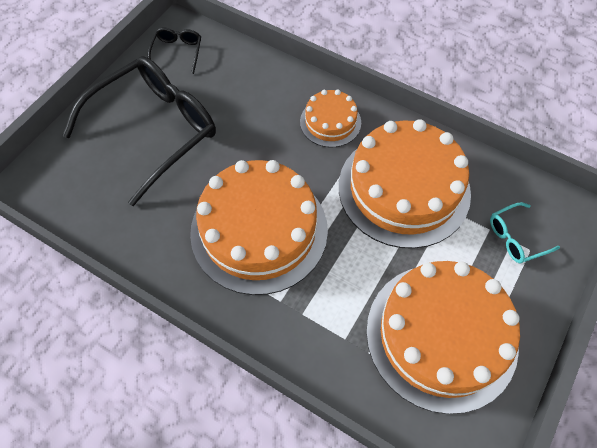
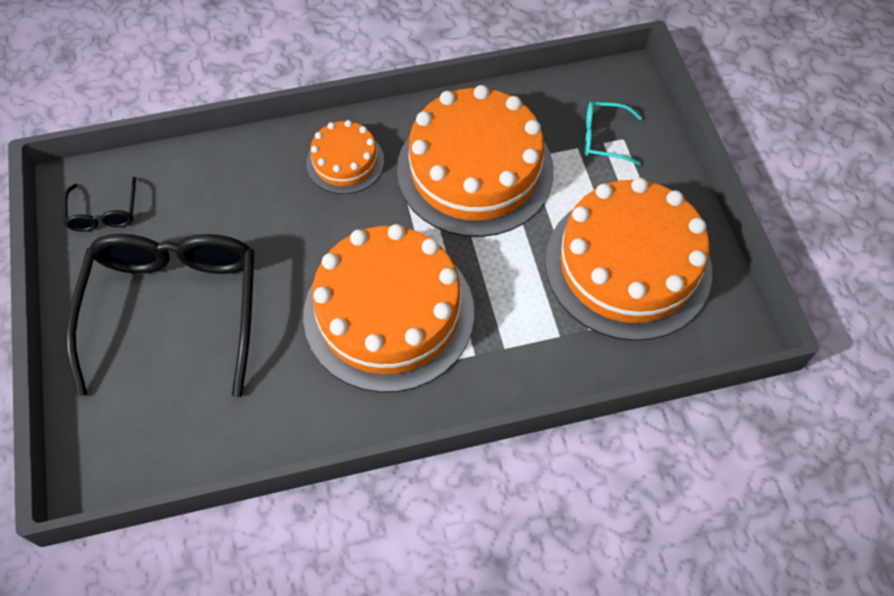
camera: 45 degrees left, 0 degrees up
(177, 52) = (104, 213): black glasses -> black glasses turned 150 degrees counterclockwise
(515, 238) = (603, 138): turquoise glasses -> turquoise glasses turned 75 degrees clockwise

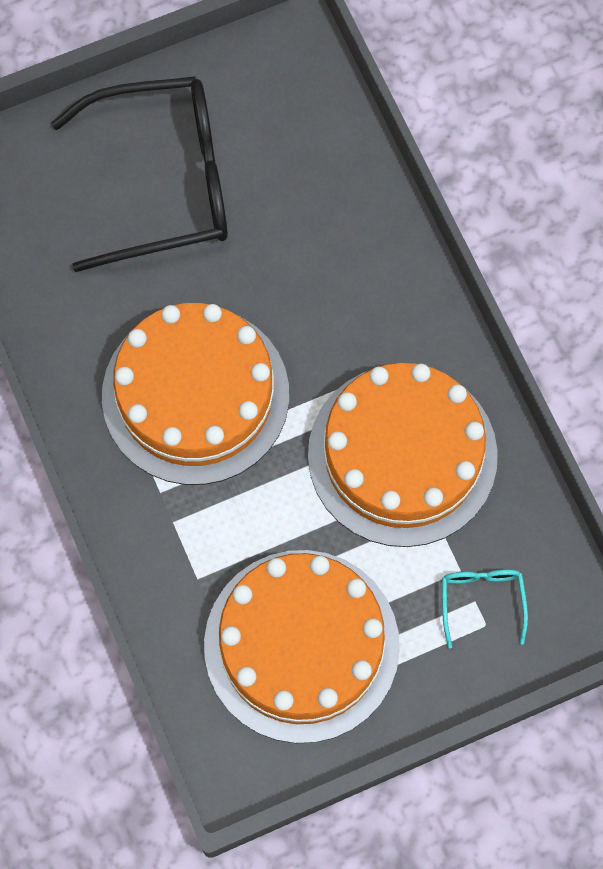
camera: 80 degrees right, 10 degrees up
(104, 213) = (267, 78): black glasses -> none
(345, 161) = (385, 308): orange cake -> none

